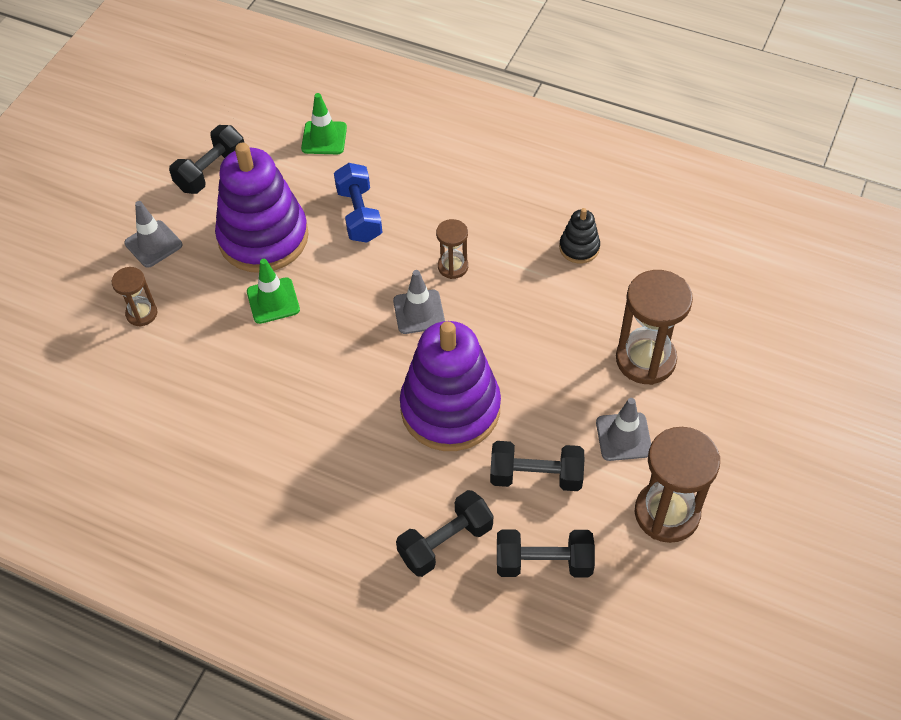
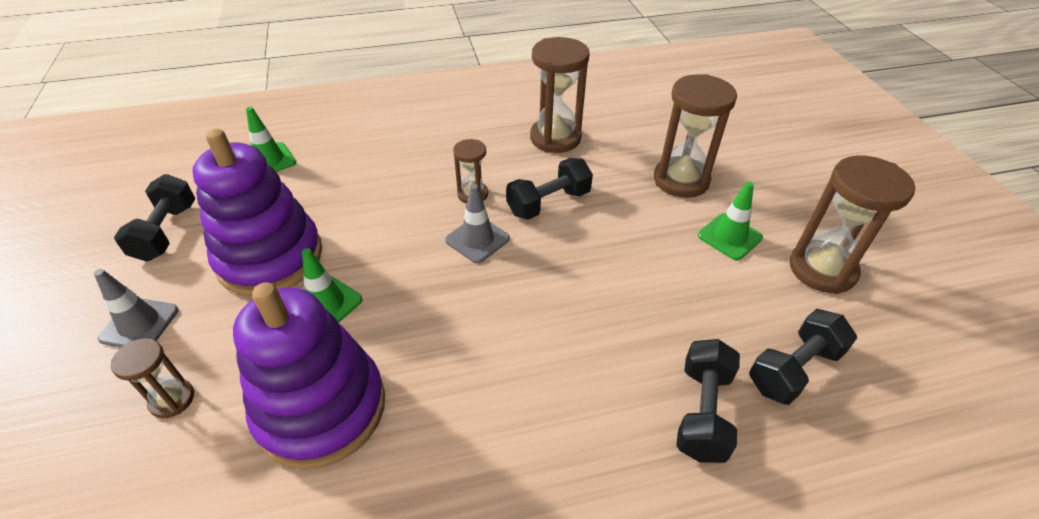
camera: 40 degrees left, 10 degrees down
(359, 214) = (353, 197): blue dumbbell -> none
(450, 408) = (582, 296): purple stacking toy -> purple stacking toy (321, 408)
(536, 476) = (706, 304): black dumbbell -> black dumbbell (548, 203)
(579, 248) = (555, 138): black stacking toy -> brown hourglass
(623, 437) = (729, 237): grey traffic cone -> green traffic cone

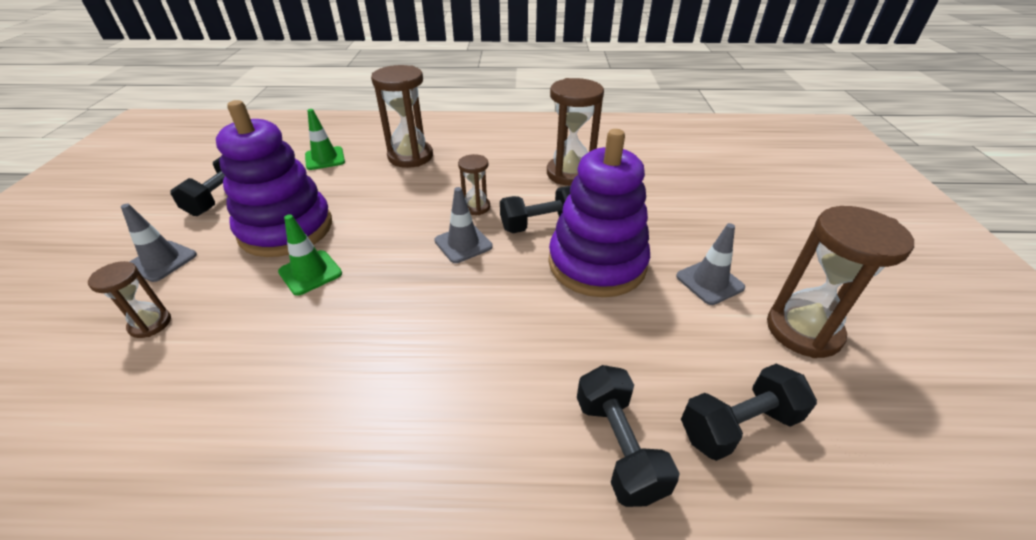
camera: 15 degrees right, 5 degrees down
(321, 408) = (260, 358): purple stacking toy -> purple stacking toy (597, 264)
(681, 180) = (677, 224): brown hourglass -> brown hourglass (410, 156)
(702, 412) = (618, 446): black dumbbell -> black dumbbell turned 45 degrees counterclockwise
(729, 237) = (709, 282): green traffic cone -> grey traffic cone

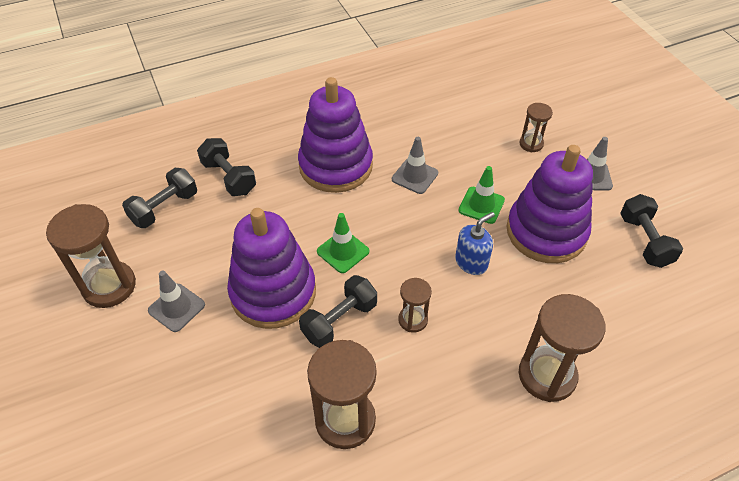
camera: 155 degrees right, 10 degrees up
(325, 158) = (631, 331): green traffic cone -> green traffic cone (343, 251)
(383, 228) = (471, 262): none -> blue soap dispenser
(433, 397) = (336, 166): none -> purple stacking toy
(463, 244) = (393, 272): grey traffic cone -> grey traffic cone (415, 176)

